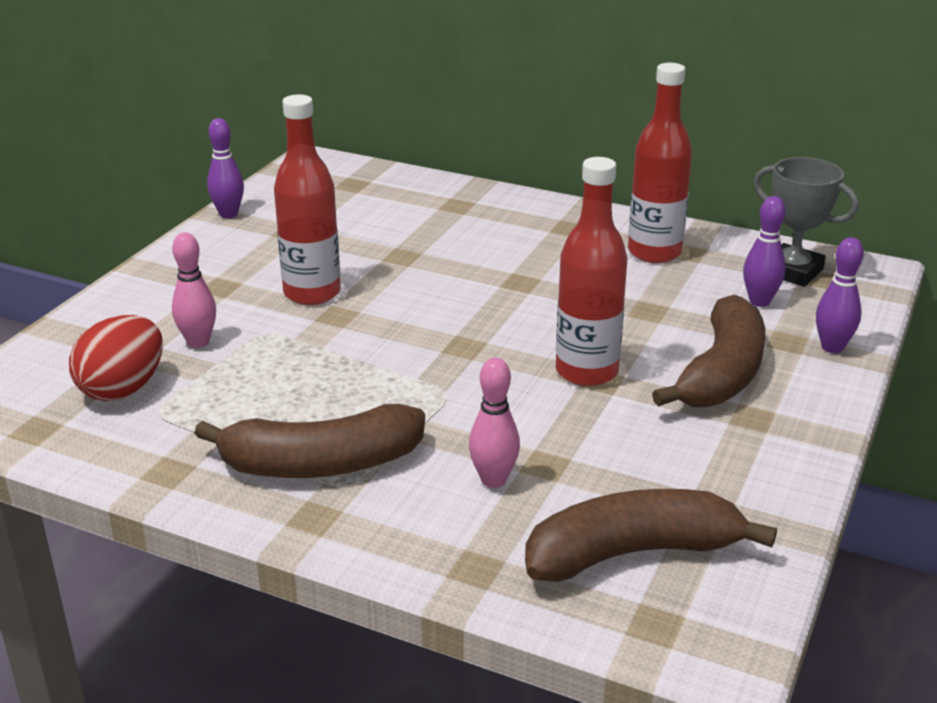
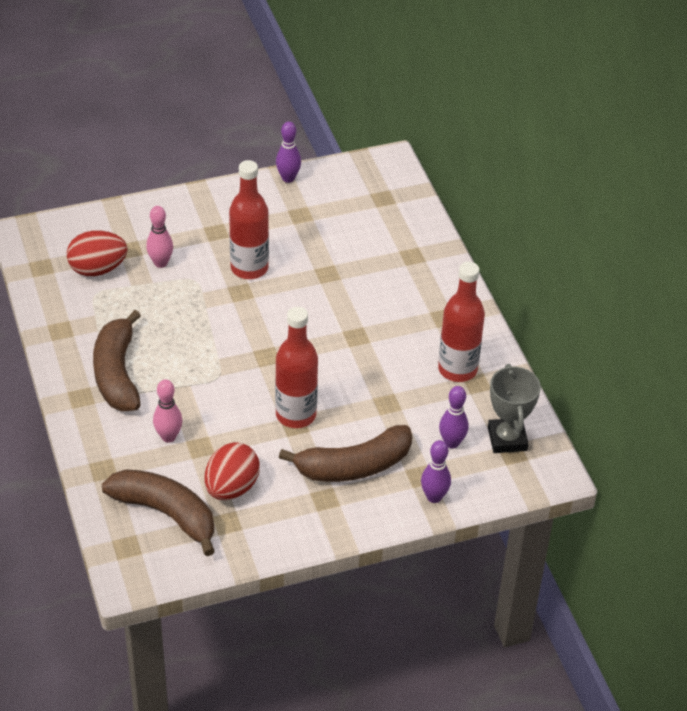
camera: 45 degrees right, 15 degrees up
(320, 464) = (117, 373): brown banana -> brown banana turned 45 degrees clockwise
(650, 475) = (231, 488): none -> red egg

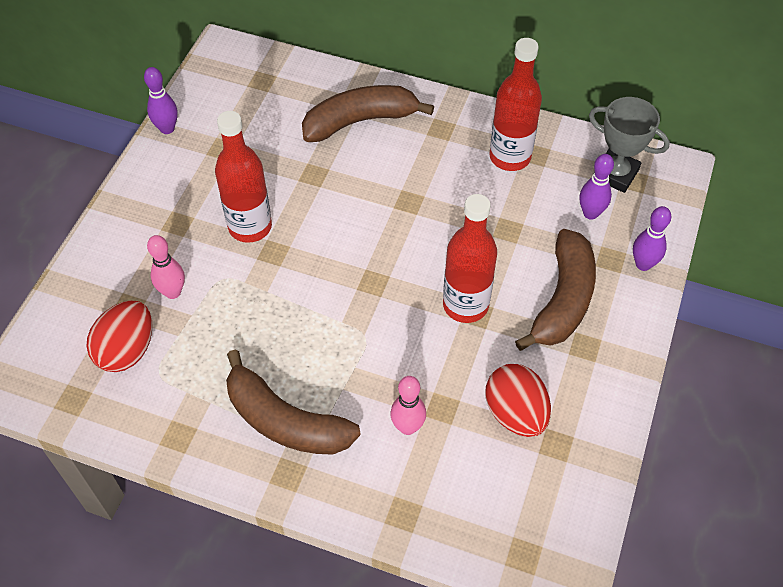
camera: 50 degrees left, 10 degrees up
(166, 513) = (506, 491): brown banana -> brown banana (360, 121)

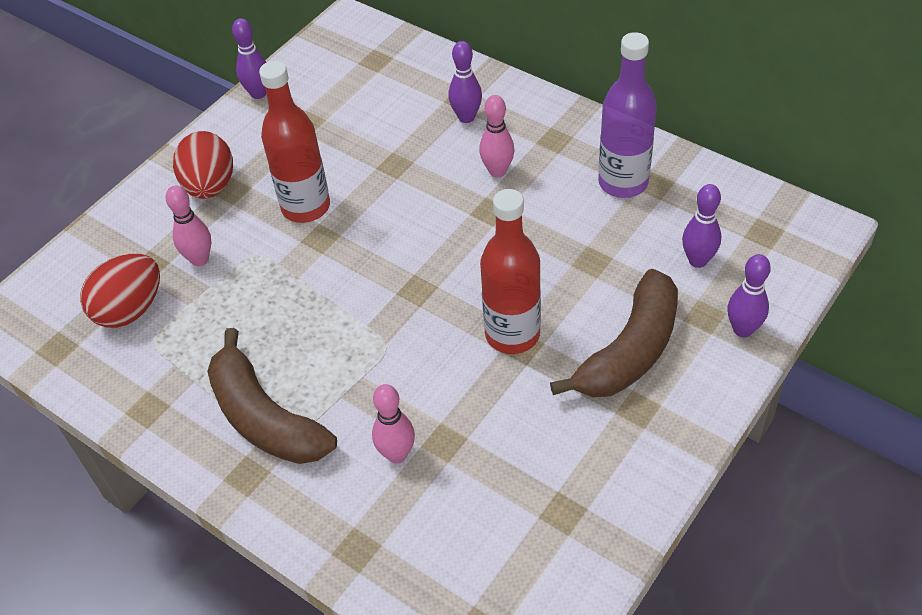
camera: 20 degrees right, 5 degrees down
(360, 121) = (466, 117): brown banana -> purple bowling pin
(404, 165) = (497, 171): none -> pink bowling pin
(510, 157) = (623, 182): red bottle -> purple bottle
(515, 413) = (527, 466): red egg -> red egg (210, 186)
(615, 174) = (744, 222): grey trophy -> none

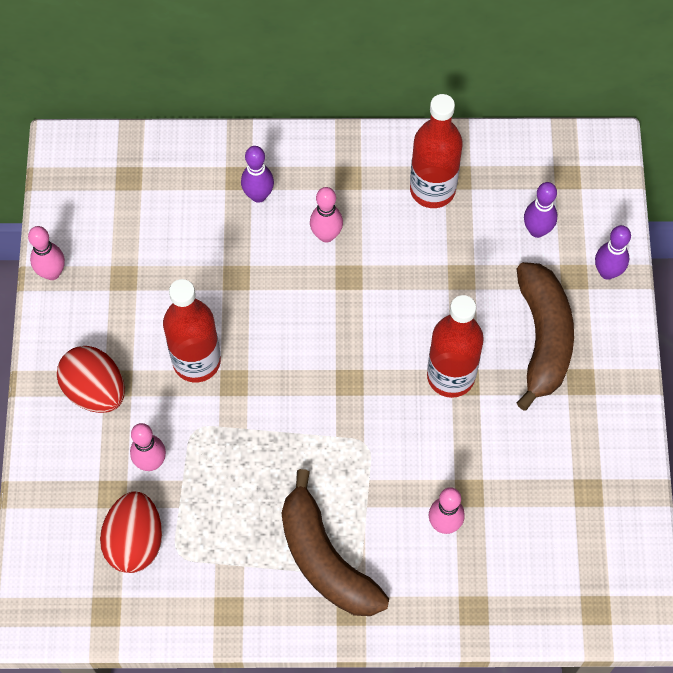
camera: 40 degrees left, 15 degrees up
(258, 93) = (52, 273): purple bowling pin -> pink bowling pin
(264, 417) = (325, 559): brown banana -> brown banana turned 45 degrees clockwise
(623, 182) = (432, 189): purple bottle -> red bottle

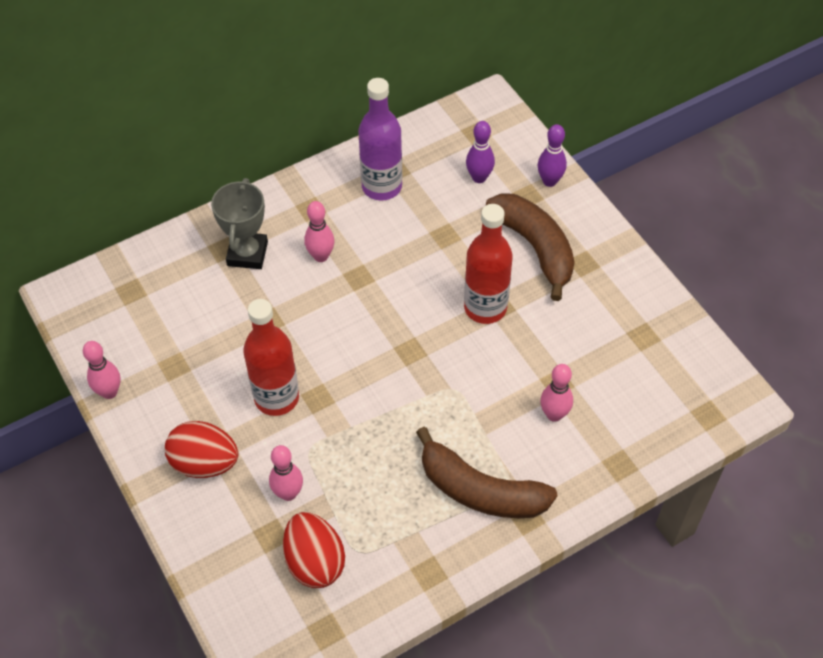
camera: 30 degrees left, 10 degrees down
(258, 195) = (247, 254): purple bowling pin -> grey trophy
(432, 189) = (381, 186): red bottle -> purple bottle

